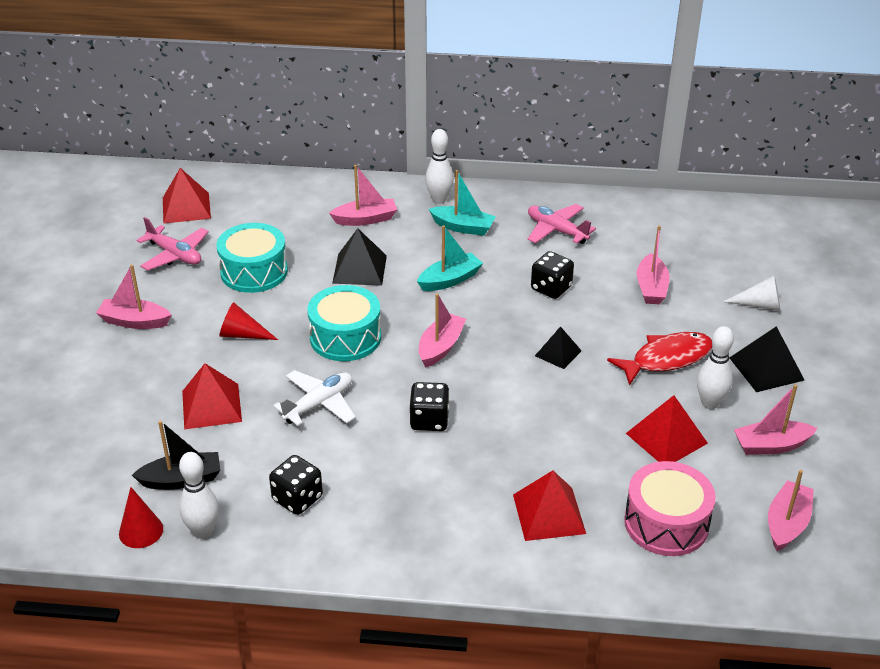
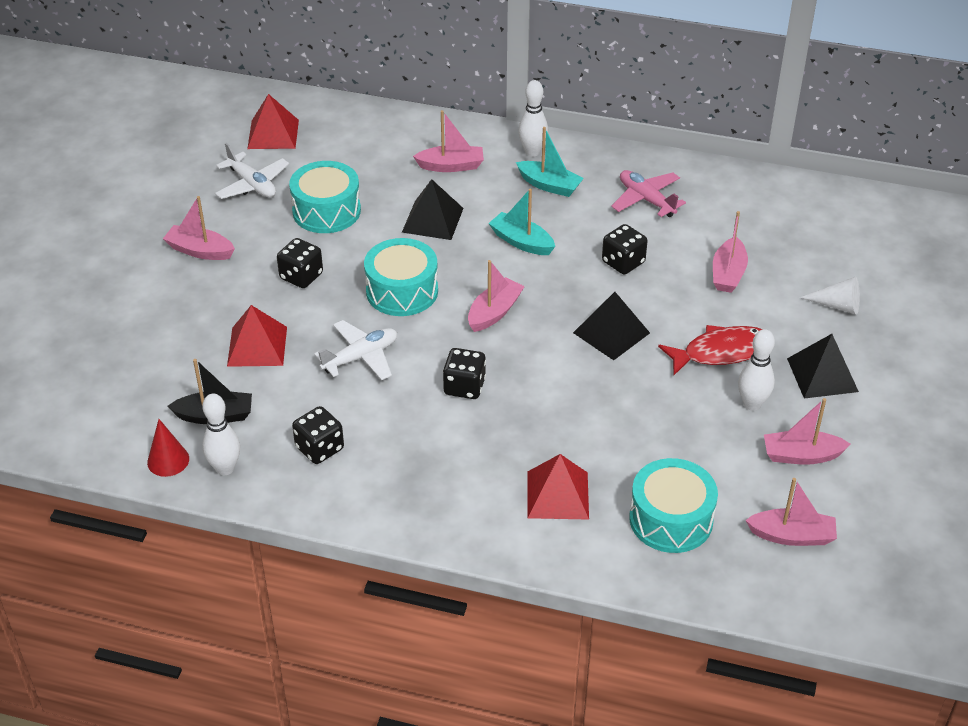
camera: 10 degrees right, 5 degrees up
(175, 255) = (252, 184): pink plane -> white plane
(242, 334) = (301, 276): red cone -> black dice
(450, 280) = (521, 242): turquoise boat -> turquoise boat turned 120 degrees counterclockwise
(558, 353) = (611, 332): black pyramid -> black pyramid, size x1.56
(666, 438) = (696, 434): red pyramid -> none
(666, 523) = (671, 519): pink drum -> turquoise drum
(787, 523) = (792, 536): pink boat -> pink boat turned 60 degrees clockwise

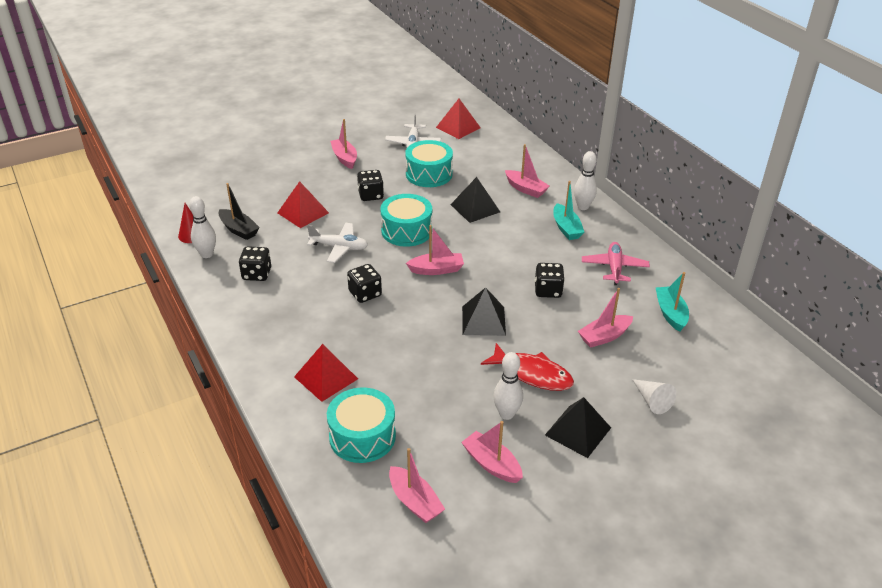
camera: 45 degrees right, 5 degrees down
(521, 242) = (506, 246): turquoise boat -> turquoise boat (670, 313)

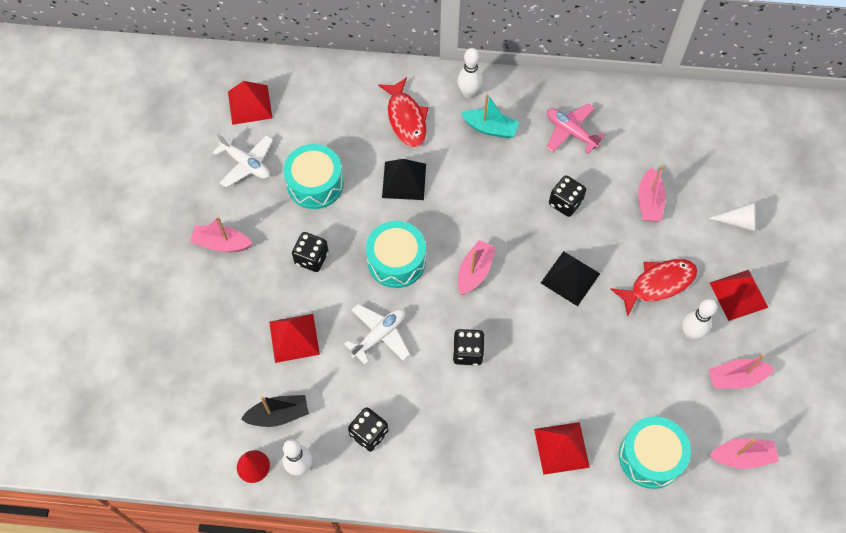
camera: 55 degrees left, 25 degrees up
(526, 189) = (406, 118): pink boat -> red fish
(578, 431) = (738, 295): black pyramid -> red pyramid
(670, 313) = (653, 135): turquoise boat -> none

